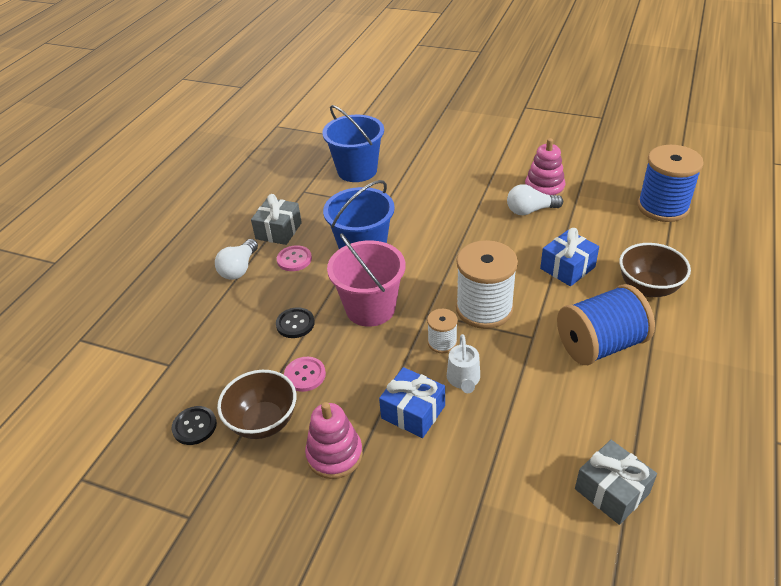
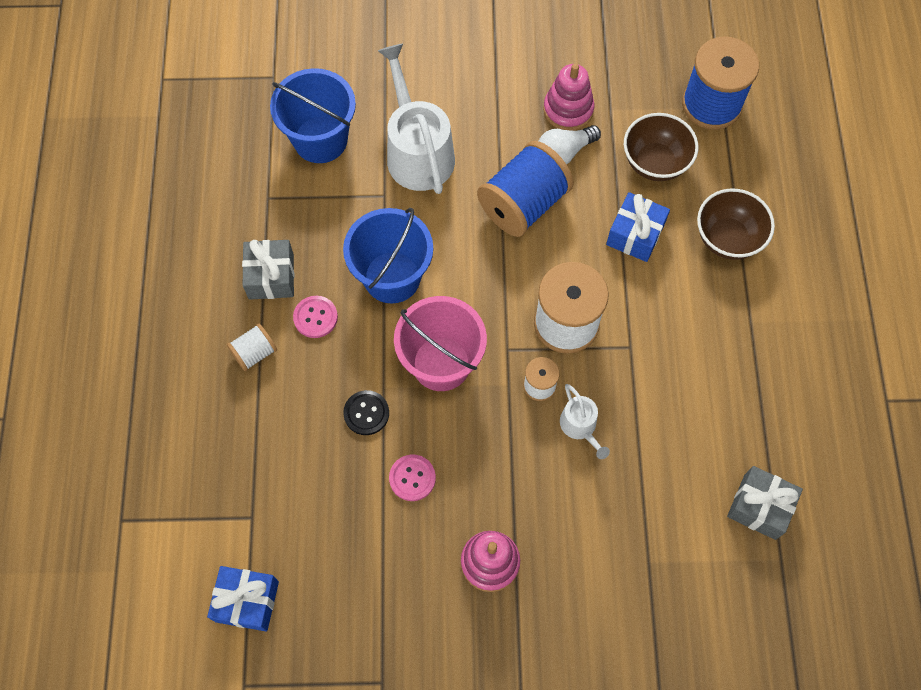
camera: 25 degrees left, 25 degrees up
(194, 426) = (328, 582): black button -> none
(239, 268) = (255, 353): white light bulb -> white spool
(263, 422) = (398, 551): brown bowl -> brown bowl (655, 163)
(413, 412) = (545, 484): blue gift -> blue gift (247, 601)
(420, 189) = (417, 152): none -> white watering can
(600, 345) = (700, 335): blue spool -> blue spool (523, 204)

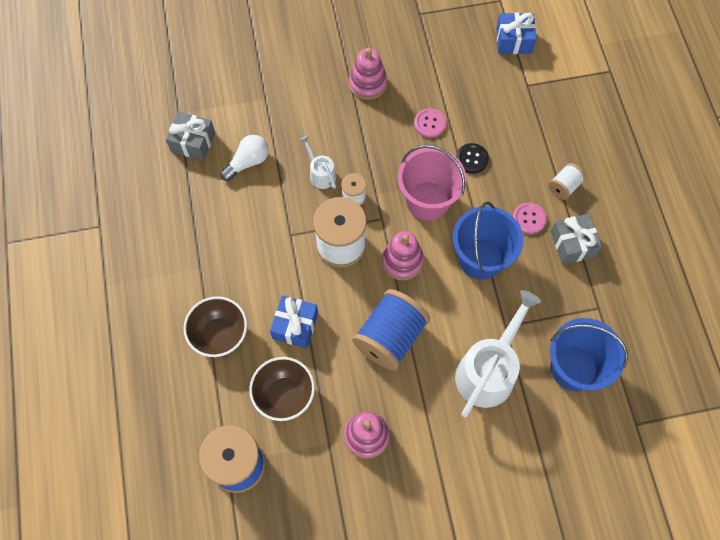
camera: 170 degrees right, 0 degrees up
(417, 152) = (488, 370): white watering can -> white watering can turned 120 degrees counterclockwise
(491, 290) = (402, 261): none -> pink stacking toy
(564, 153) = (363, 391): white light bulb -> white light bulb (248, 162)

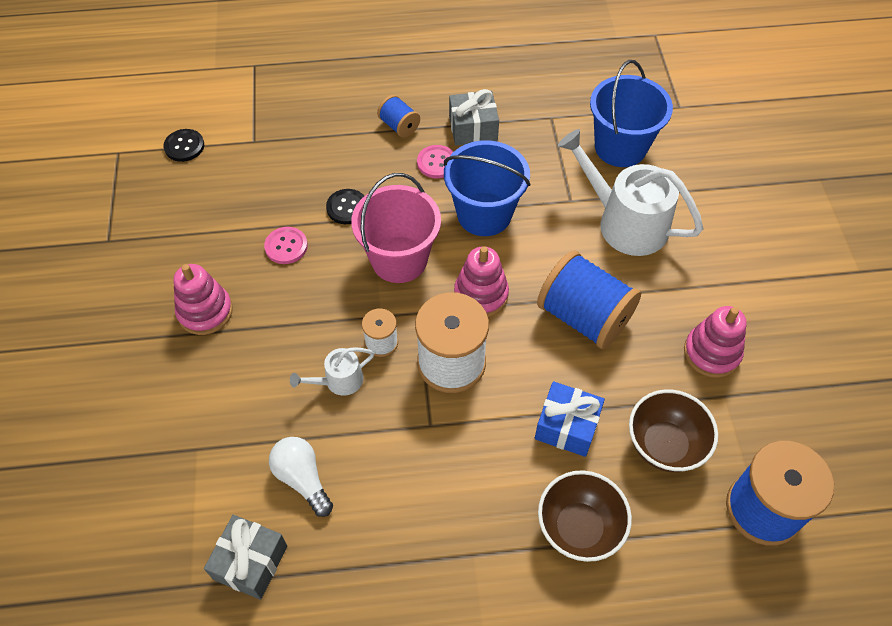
camera: 85 degrees left, 10 degrees down
(514, 40) = (184, 146): blue gift -> black button
(564, 186) = (399, 126): white spool -> blue spool

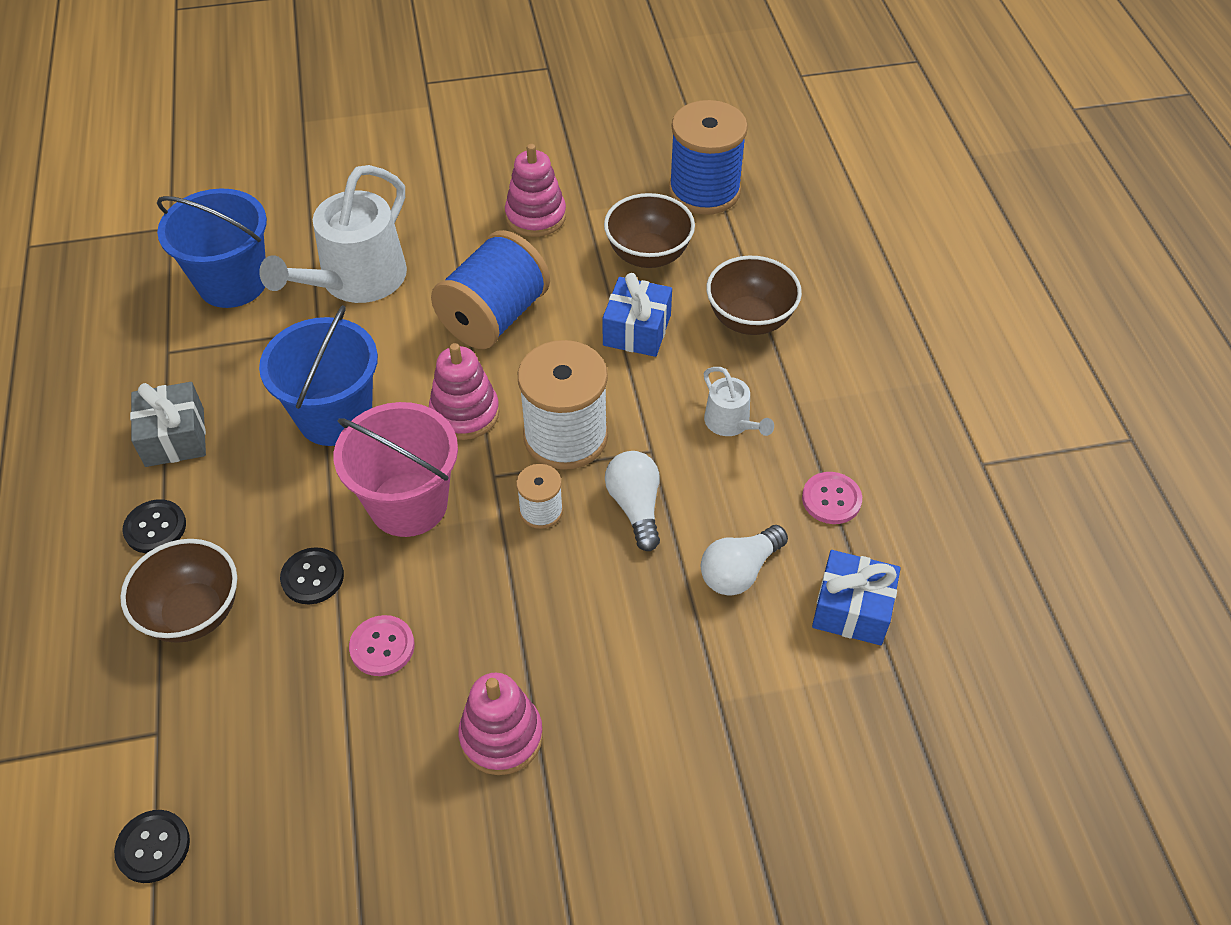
camera: 95 degrees left, 5 degrees down
(250, 562) = (852, 609): grey gift -> blue gift
(331, 150) = (194, 613): none -> brown bowl
(339, 381) = (601, 550): white watering can -> white watering can (731, 423)
(375, 408) = (635, 507): none -> white light bulb
(399, 126) = (155, 528): blue spool -> black button
(437, 163) = (236, 475): pink button -> pink button (831, 499)

